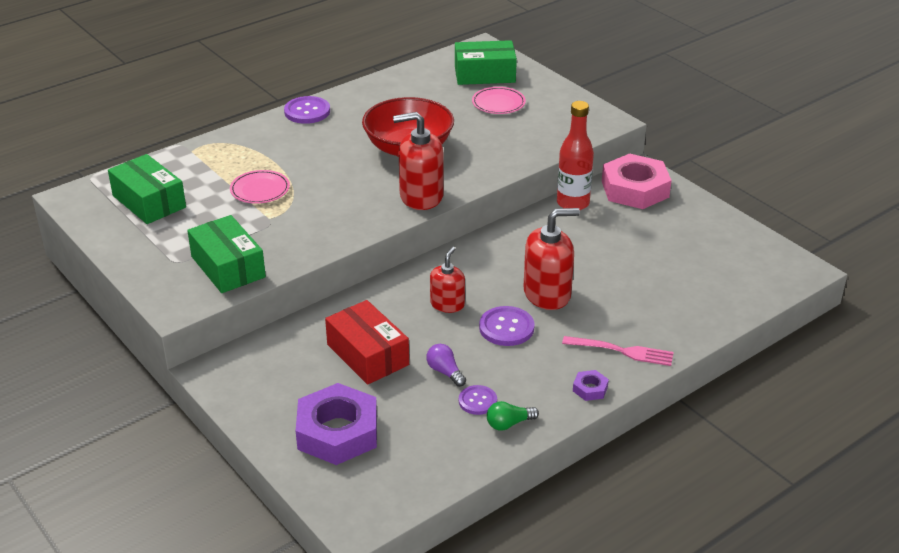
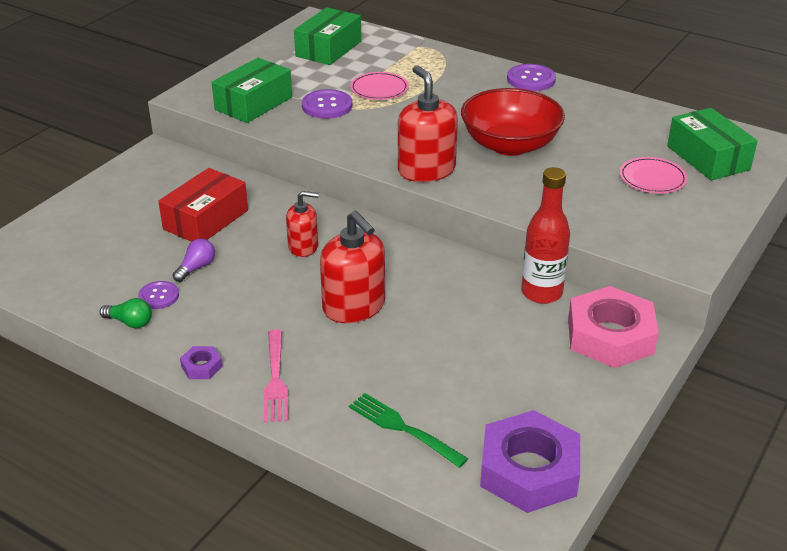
camera: 70 degrees right, 0 degrees up
(337, 432) = (94, 229): purple nut -> purple nut (529, 470)
(506, 328) = (282, 291): purple button -> purple button (327, 106)
(509, 424) = (130, 322): green light bulb -> green light bulb turned 150 degrees clockwise
(700, 300) = (404, 429): none -> green fork

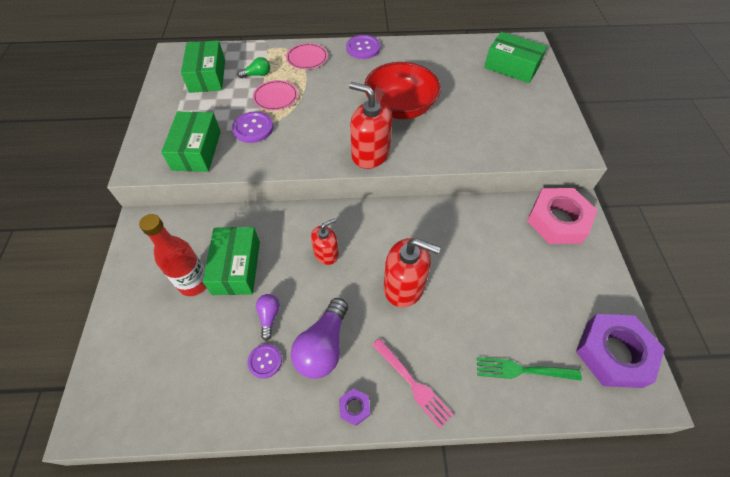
camera: 35 degrees left, 20 degrees up
(130, 322) = (265, 401): green light bulb -> green light bulb (257, 75)
(206, 220) = (236, 267): red box -> green box
(221, 312) = (323, 346): none -> purple light bulb
(541, 293) = (496, 209): red bottle -> red bottle (194, 283)
(652, 178) = (500, 96): pink plate -> pink plate (307, 58)

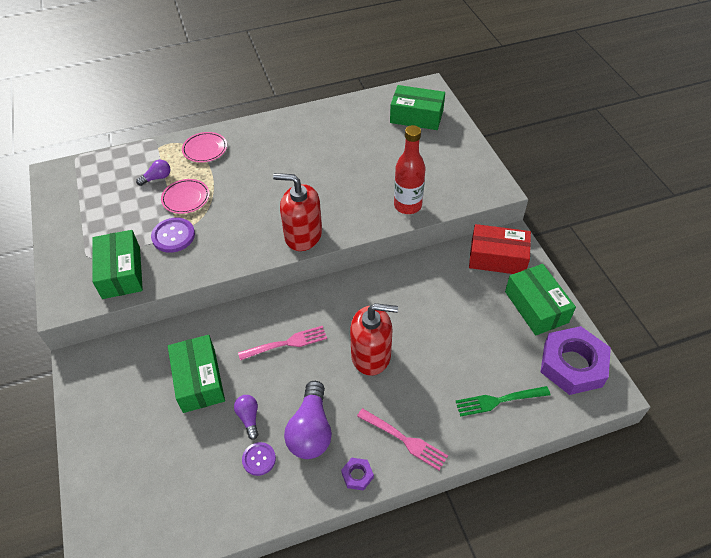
camera: 15 degrees left, 5 degrees down
(194, 283) = (160, 406): red bottle -> red bottle (407, 205)
(207, 76) = (102, 190): green box -> green box (536, 307)
(257, 75) = (157, 178): green light bulb -> purple light bulb
(326, 253) = (286, 343): red soap dispenser -> pink fork
(363, 48) = (261, 126): purple button -> none
(400, 107) = (318, 181): red bowl -> none
(558, 220) = (497, 258): pink nut -> red box

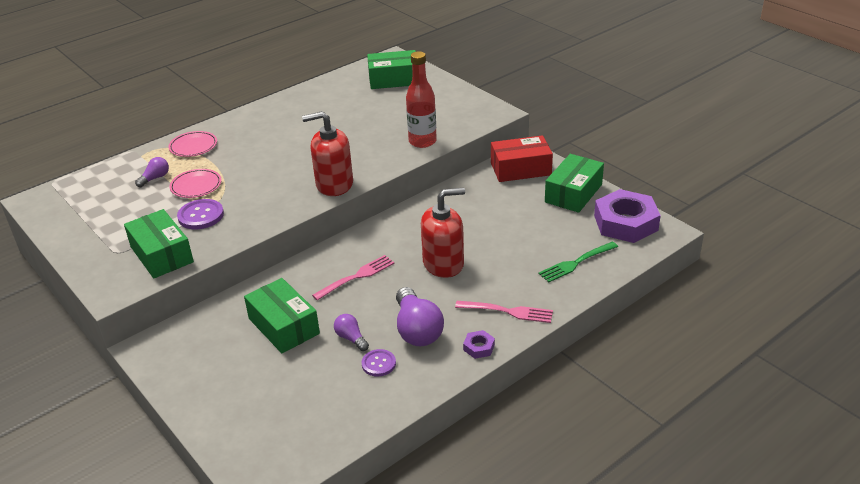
camera: 20 degrees left, 15 degrees down
(536, 307) = (573, 193): green box -> green box turned 75 degrees clockwise

